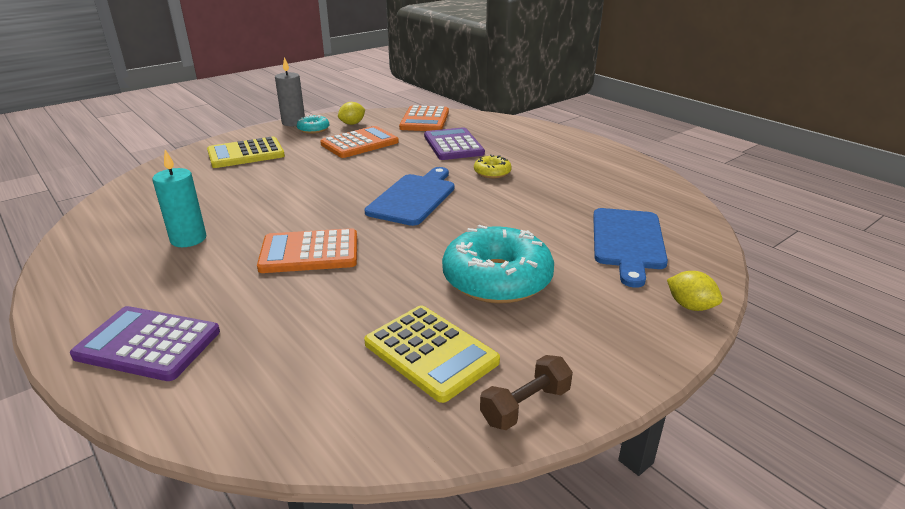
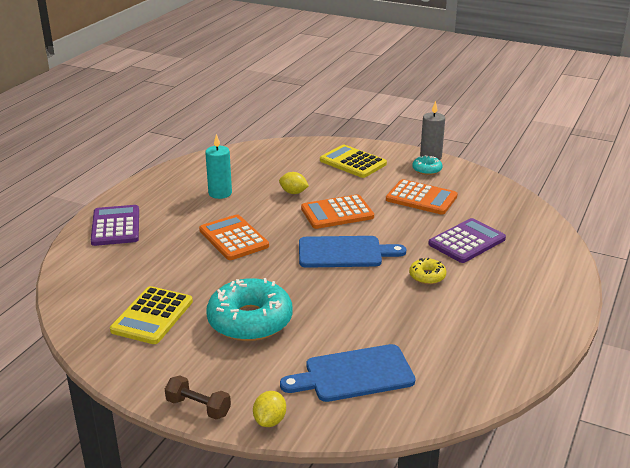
camera: 65 degrees right, 0 degrees up
(352, 124) = (459, 181): yellow lemon -> yellow lemon (293, 192)
(425, 120) = (510, 211): orange calculator -> orange calculator (337, 213)
(525, 406) = (120, 362): brown dumbbell -> brown dumbbell (198, 407)

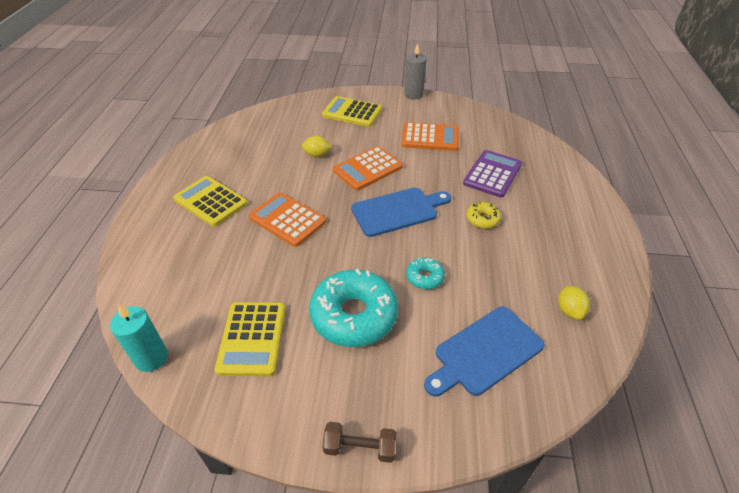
camera: 20 degrees left, 15 degrees up
(115, 226) = (160, 234): purple calculator -> none
(172, 211) = (210, 201): none -> yellow calculator
(220, 193) = (248, 170): turquoise candle -> turquoise candle (151, 358)
(270, 420) = (440, 440): yellow lemon -> yellow lemon (569, 310)
(427, 170) = (418, 108): turquoise donut -> turquoise donut (424, 277)

